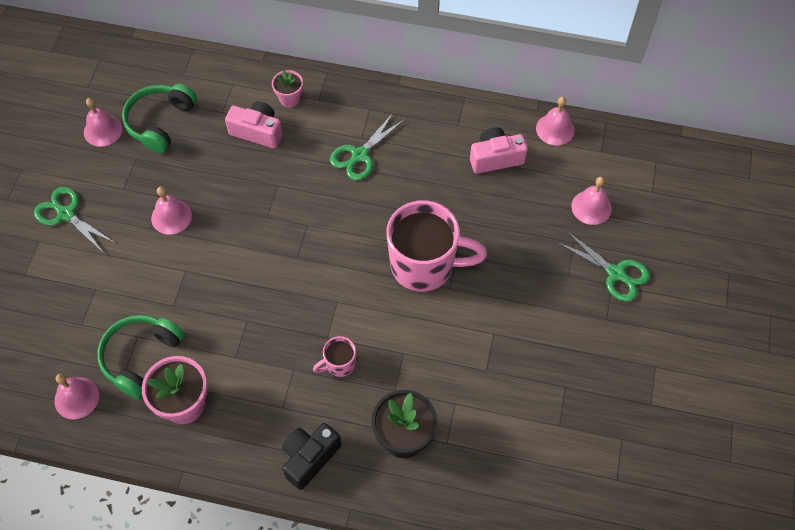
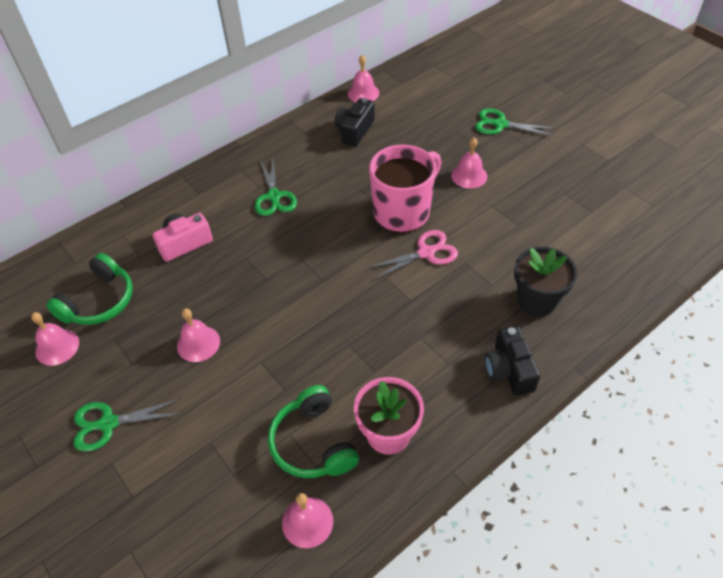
camera: 50 degrees left, 10 degrees down
(160, 122) = (99, 301): green headphones -> green headphones turned 120 degrees counterclockwise
(289, 99) = (179, 209): pink flower pot -> none
(339, 364) = (441, 305): pink mug -> none
(390, 315) = (426, 252): none -> pink scissors
(495, 158) = (354, 131): pink camera -> black camera
(591, 207) = (439, 109): pink bell -> pink bell (469, 175)
(616, 274) = (499, 124): green scissors -> green scissors turned 150 degrees counterclockwise

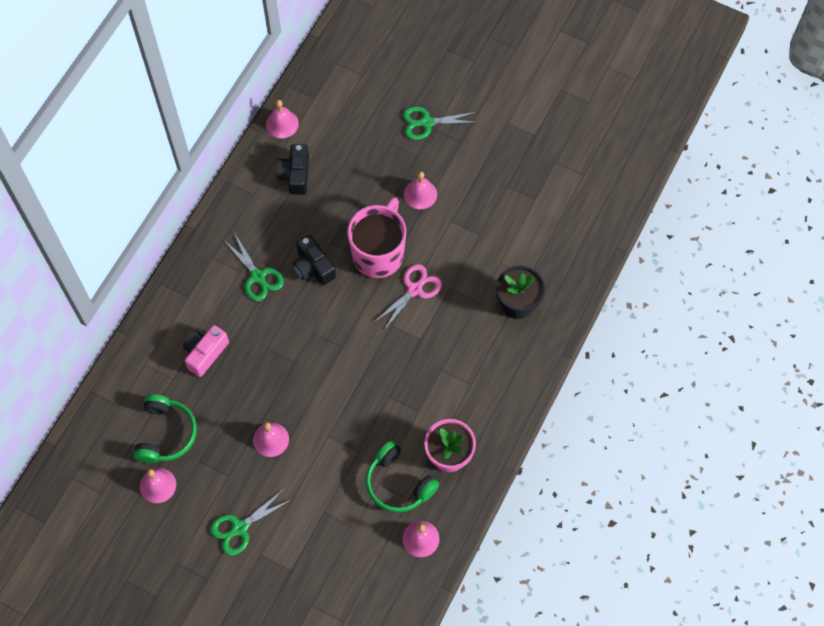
camera: 25 degrees left, 15 degrees up
(509, 370) = (516, 373): black camera -> black camera (313, 267)

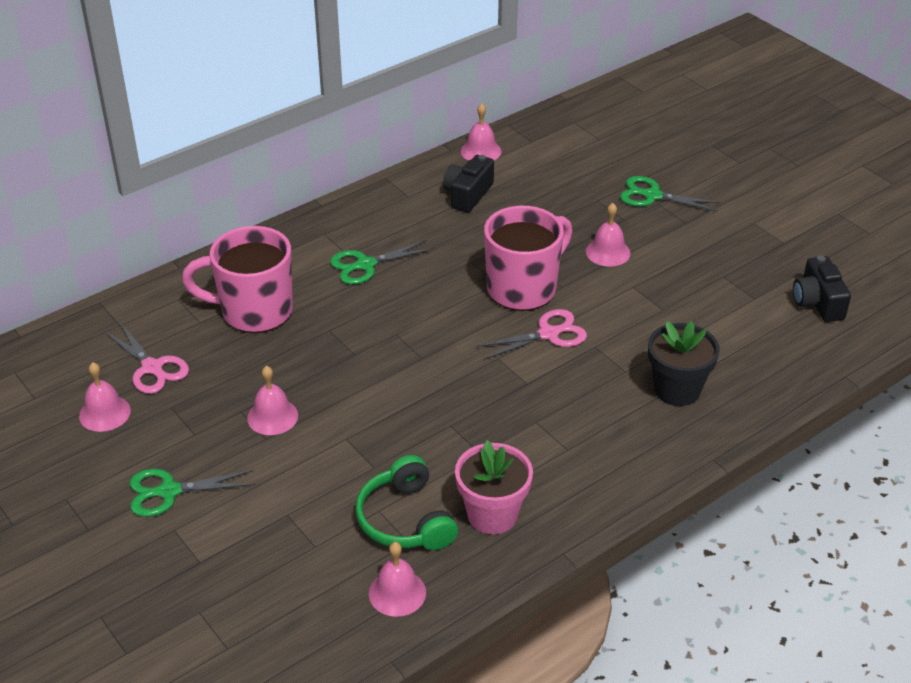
camera: 25 degrees right, 25 degrees down
(166, 434) = (153, 368): green headphones -> pink scissors
(205, 353) = (254, 311): pink camera -> pink mug
(258, 277) = (365, 265): green scissors -> green scissors turned 75 degrees clockwise
(313, 267) = (436, 276): black camera -> black camera (817, 302)

